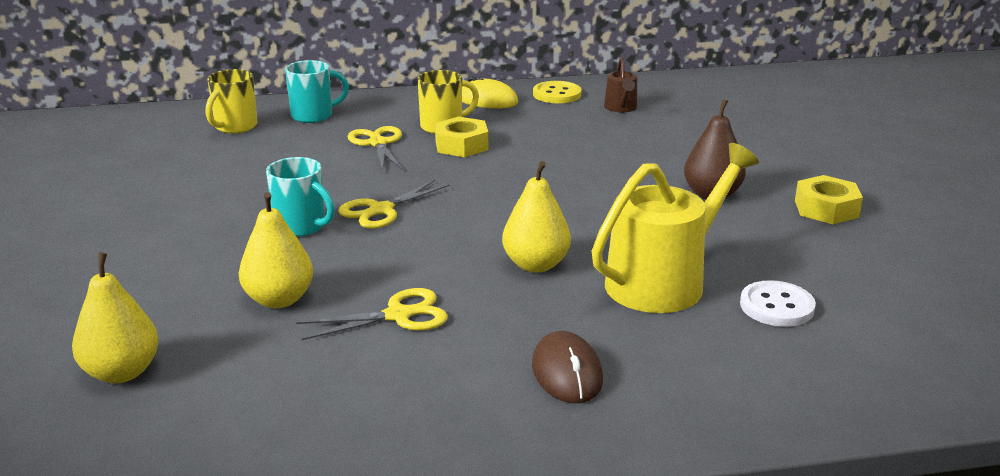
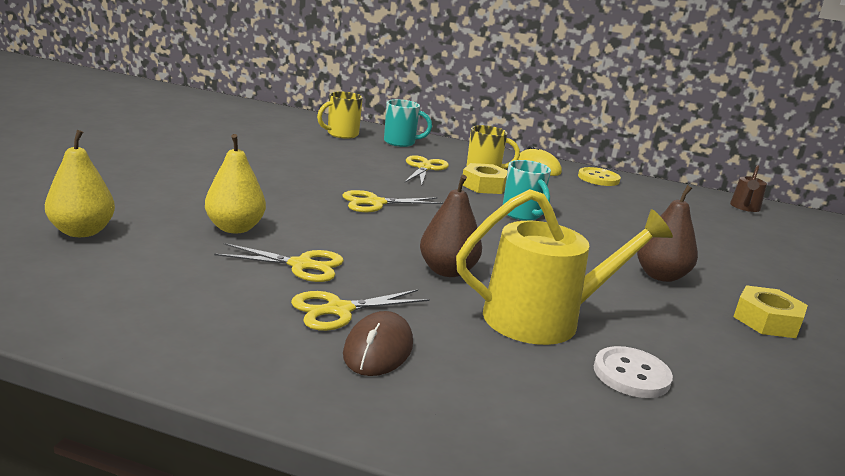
camera: 25 degrees right, 5 degrees down
(301, 227) = (308, 195): turquoise mug -> turquoise mug (522, 214)
(490, 349) = (339, 310): none -> yellow scissors
(536, 265) = (447, 271): yellow pear -> brown pear
(621, 108) = (643, 200): brown watering can -> brown watering can (745, 207)

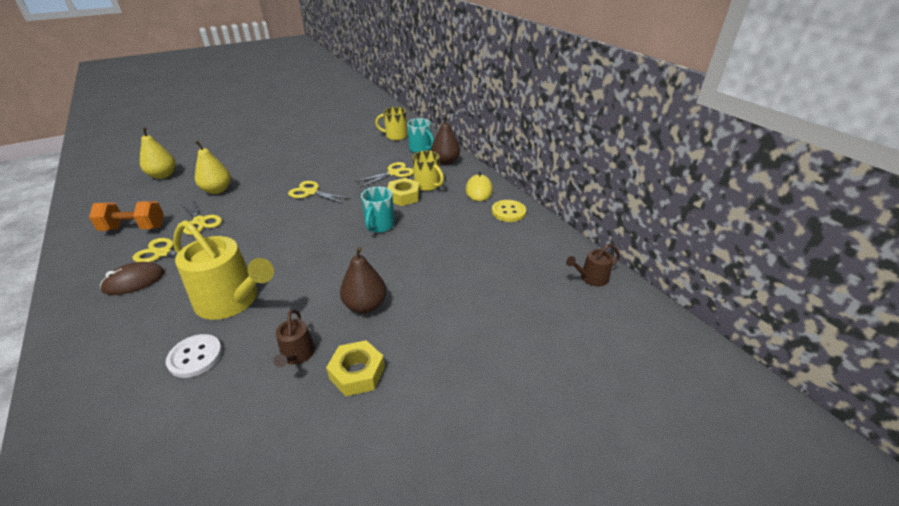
camera: 45 degrees right, 15 degrees up
(212, 300) = (134, 228): none -> orange dumbbell
(447, 271) = (252, 250): brown pear -> brown pear (445, 161)
(702, 331) = (297, 355): none -> brown watering can

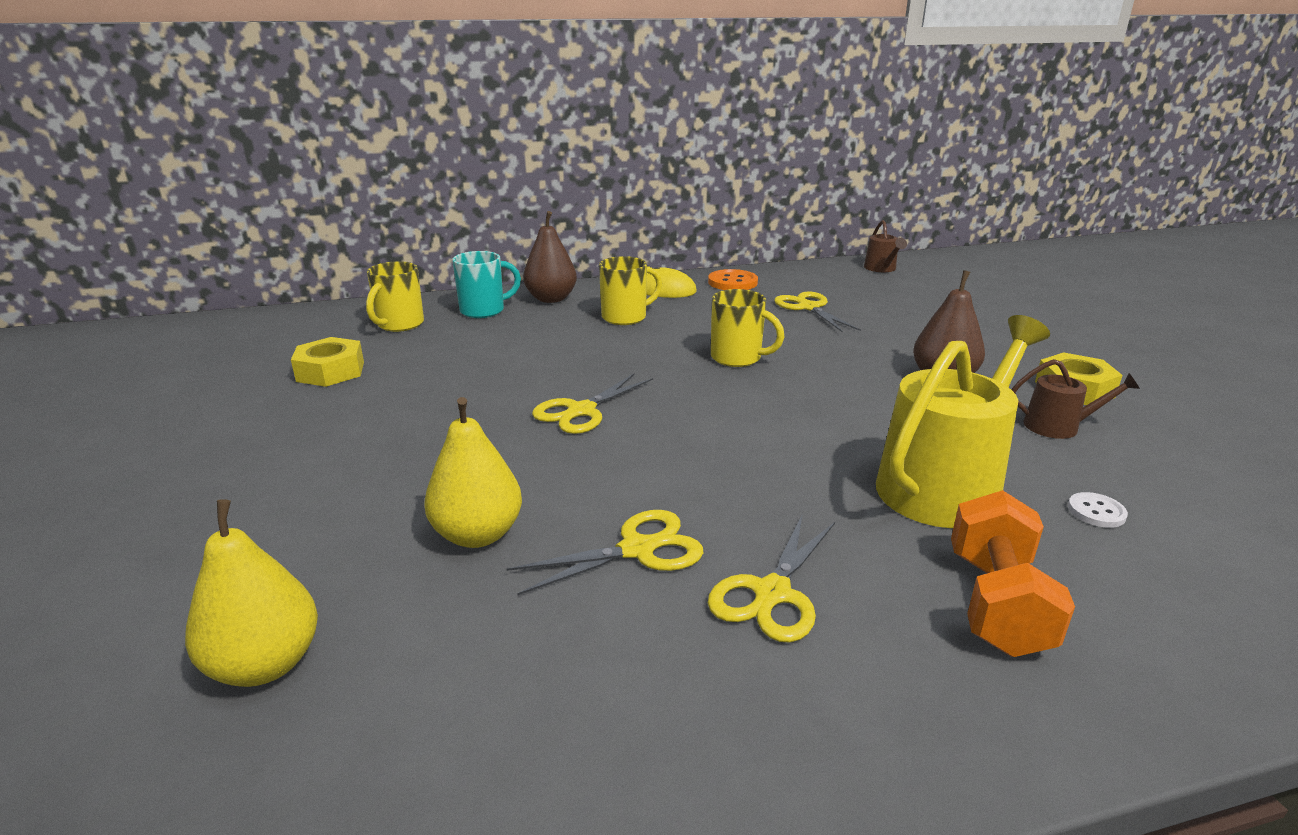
camera: 75 degrees left, 10 degrees down
(134, 228) = (621, 674): orange dumbbell -> orange dumbbell (996, 604)
(134, 281) = (888, 625): brown mouse -> none
(195, 357) = (1096, 512): white button -> white button, size x0.59
(379, 226) = (738, 358): turquoise mug -> yellow mug
(393, 173) = (560, 337): yellow scissors -> yellow scissors (808, 308)
(403, 196) = (651, 335): yellow nut -> yellow nut (330, 371)
(508, 212) = (732, 282): yellow button -> orange button

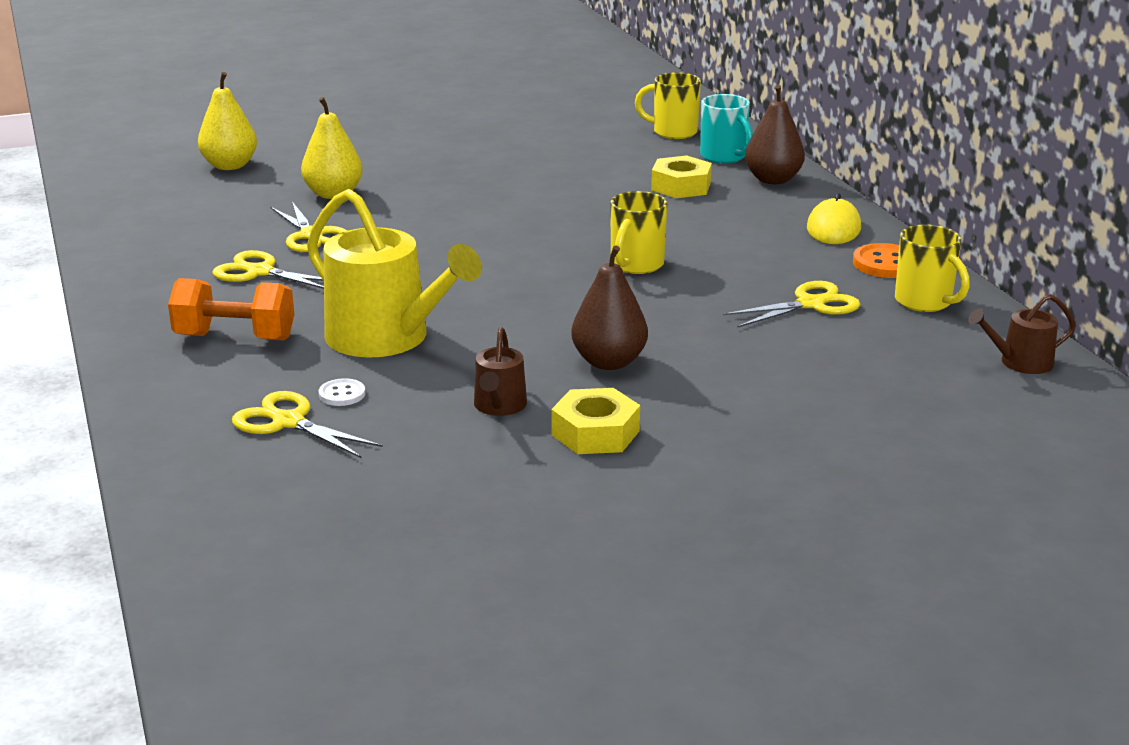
camera: 85 degrees right, 0 degrees up
(330, 371) = (566, 126): yellow nut -> yellow nut (681, 186)
(582, 411) = (507, 209): yellow scissors -> yellow scissors (288, 422)
(626, 317) = (732, 214): yellow mug -> yellow mug (924, 302)

